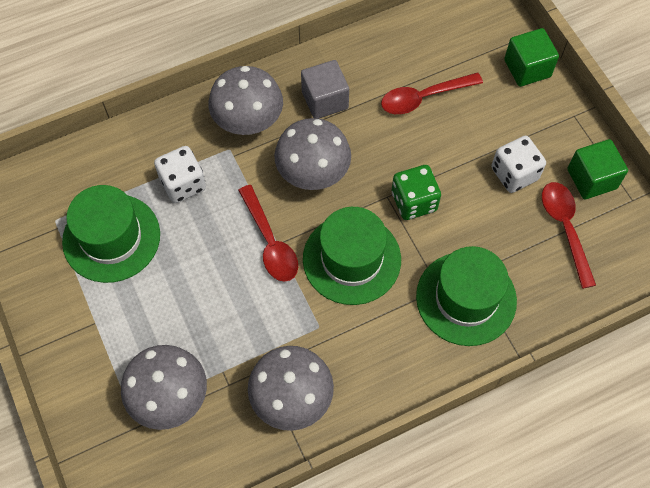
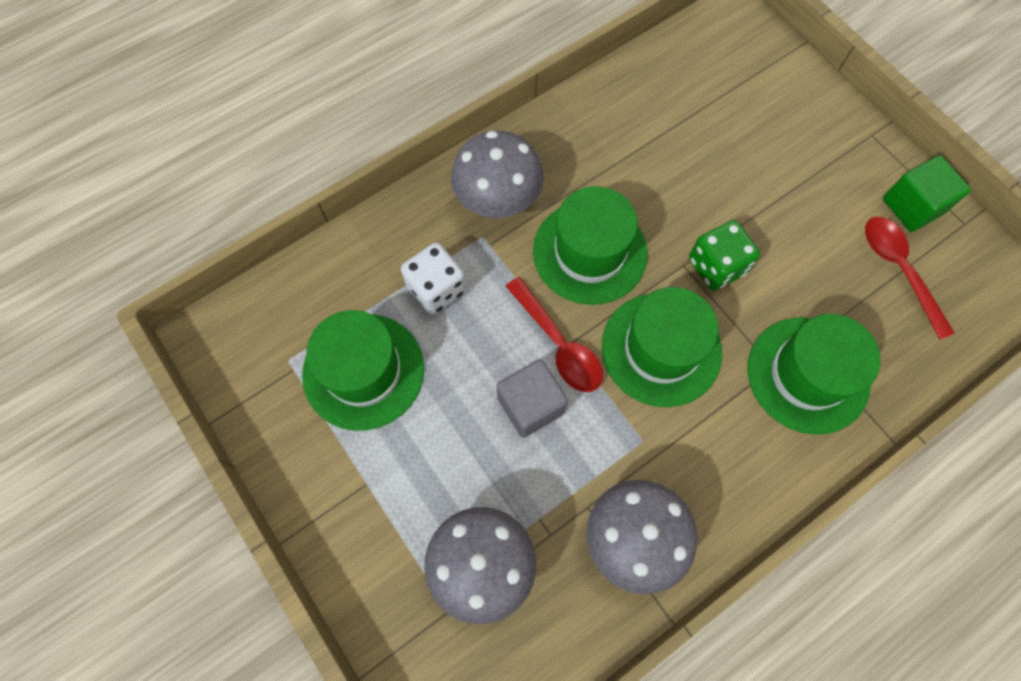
camera: 10 degrees left, 5 degrees up
(313, 174) = (590, 252): grey mushroom -> green hat
(325, 100) = (582, 160): grey cube -> grey cube (530, 405)
(424, 97) = (696, 139): red spoon -> none
(514, 174) = (823, 214): white dice -> none
(527, 68) = (804, 88): green cube -> none

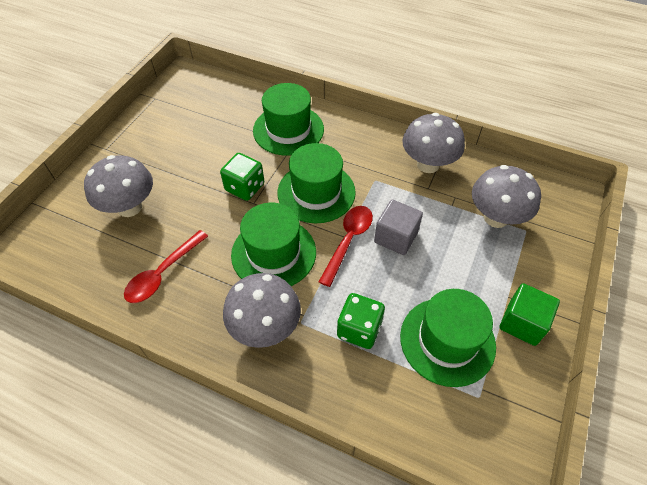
camera: 120 degrees left, 15 degrees down
(436, 289) = (359, 329): white dice -> green dice
(747, 131) = (129, 207): none -> grey mushroom
(899, 270) = (201, 114): red spoon -> red spoon (163, 273)
(912, 206) = (153, 119): green cube -> green cube (522, 323)

